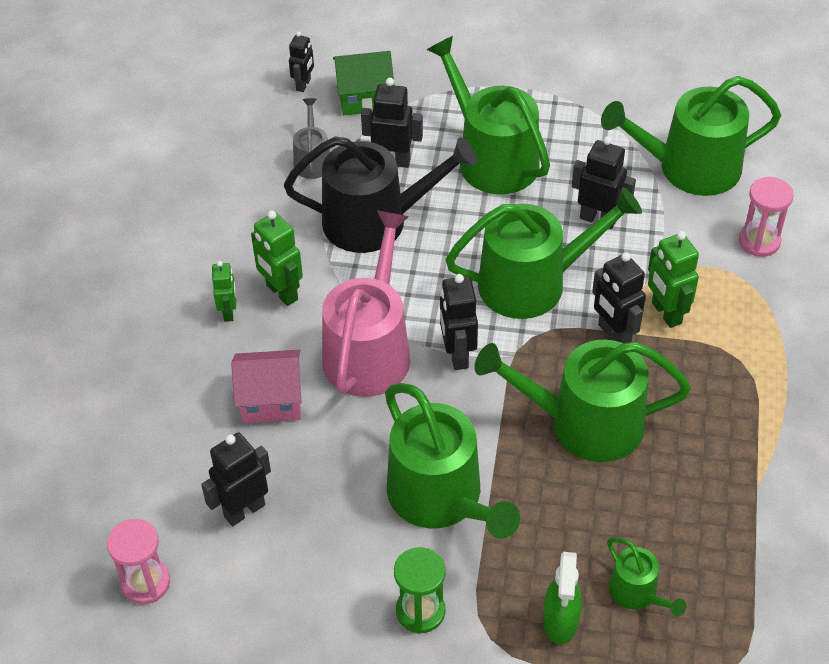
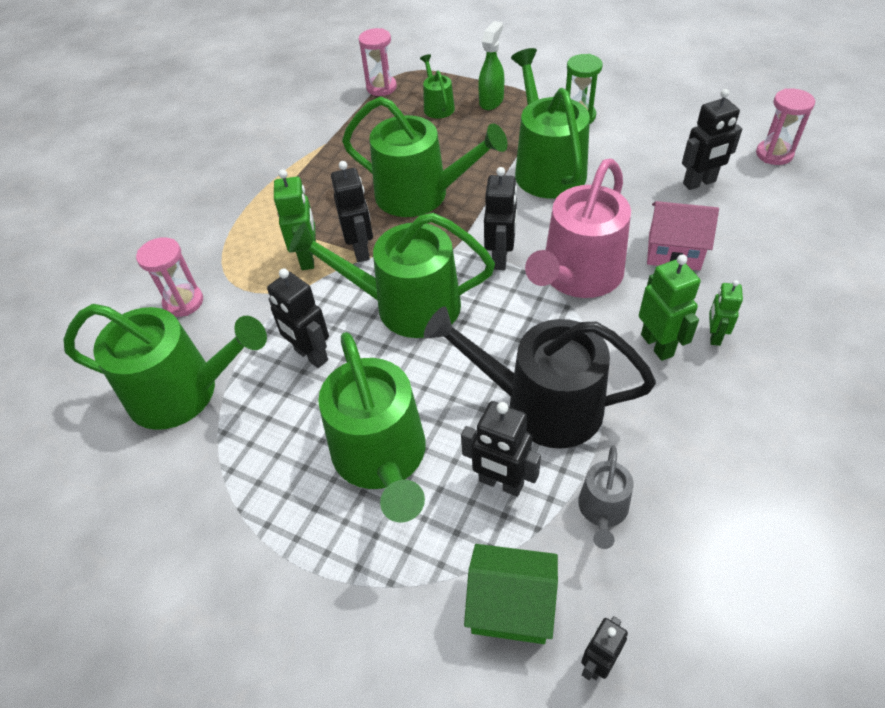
camera: 160 degrees left, 0 degrees up
(746, 621) = (381, 87): none -> pink hourglass

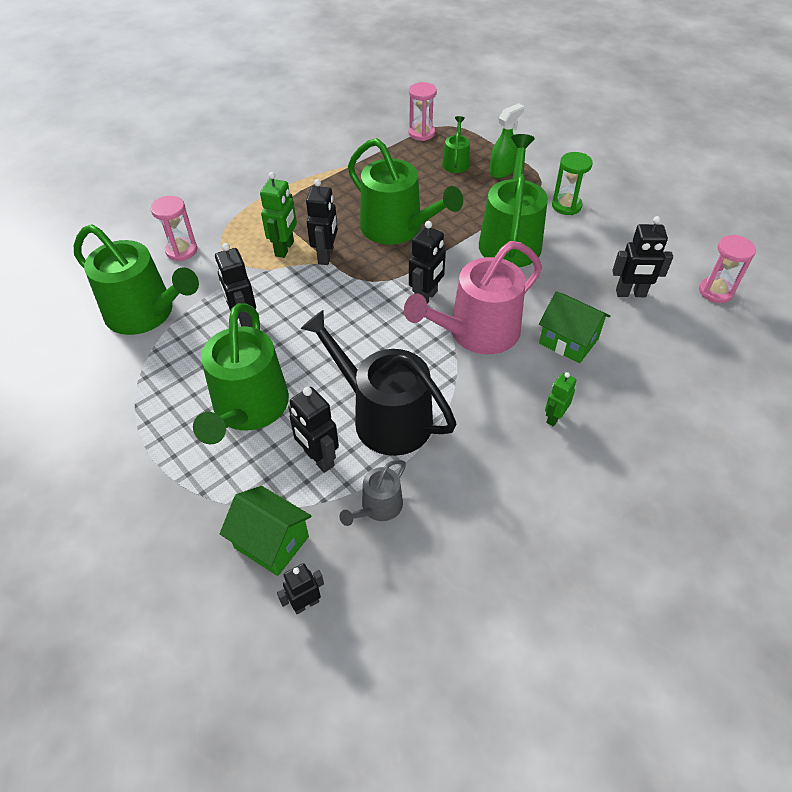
camera: 20 degrees right, 0 degrees up
(407, 306) = (333, 309): green watering can -> none
(657, 345) = (503, 407): green robot -> none
(674, 251) = (568, 341): pink house -> green house

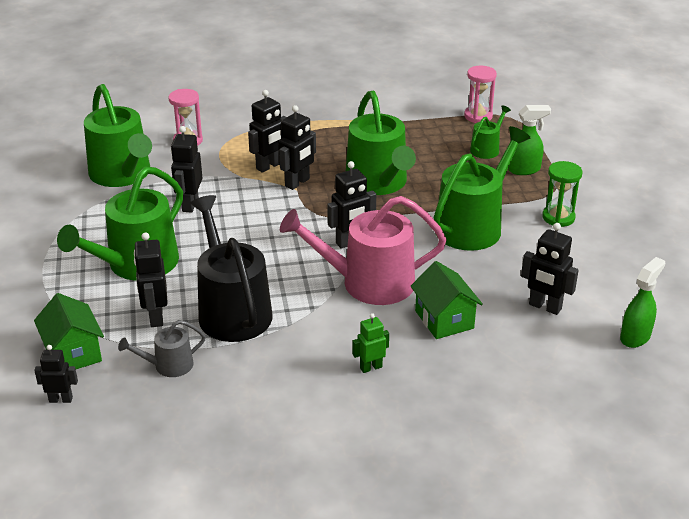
camera: 30 degrees right, 15 degrees down
(285, 249) = (269, 166): green robot -> black robot
(715, 291) = (635, 337): pink hourglass -> green spray bottle

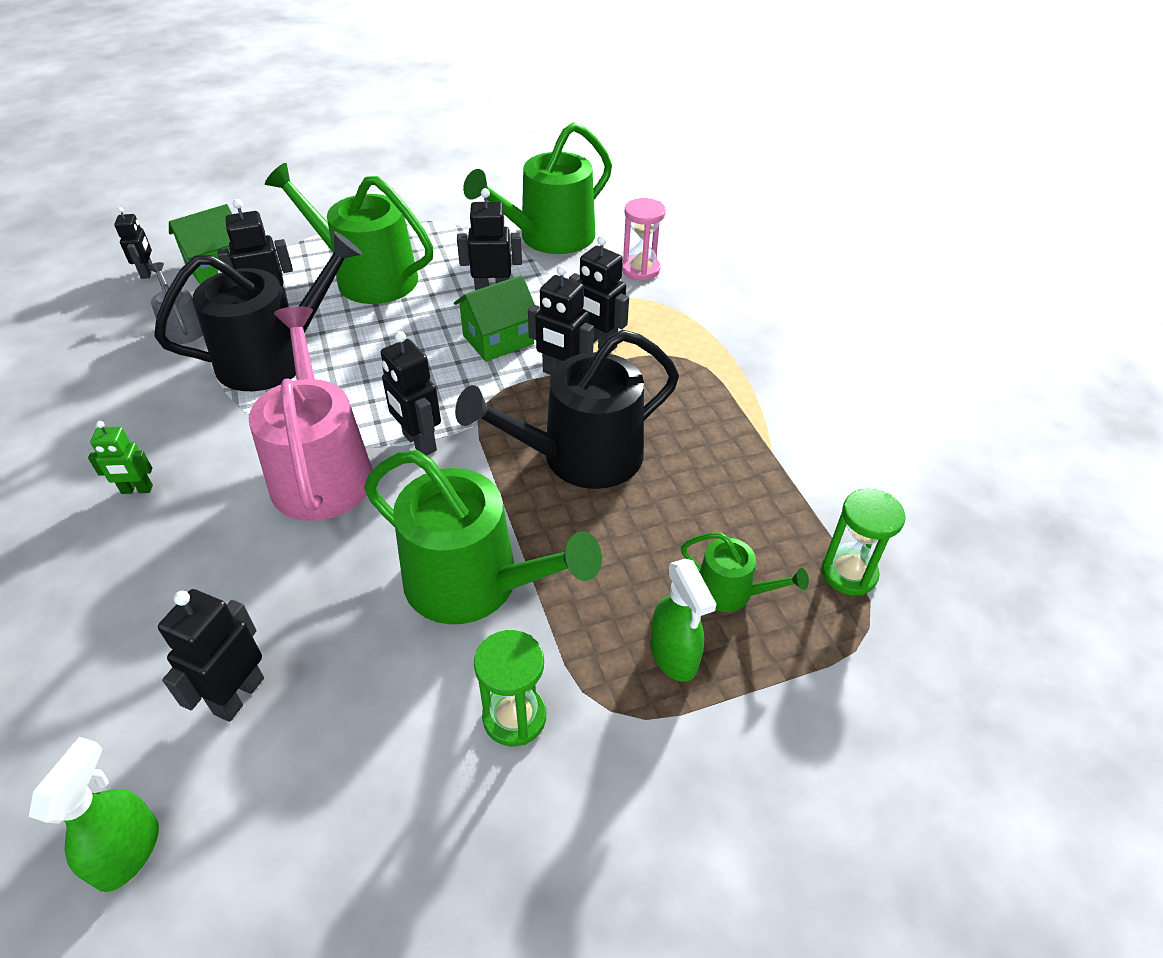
camera: 80 degrees right, 10 degrees up
(371, 367) = (137, 490): green robot -> green robot turned 120 degrees clockwise
(378, 183) = (581, 457): green watering can -> black watering can
(444, 319) = (225, 560): green house -> green house (498, 339)
(478, 116) = (849, 573): pink hourglass -> green hourglass
(635, 337) = (129, 851): green spray bottle -> green spray bottle turned 105 degrees counterclockwise

